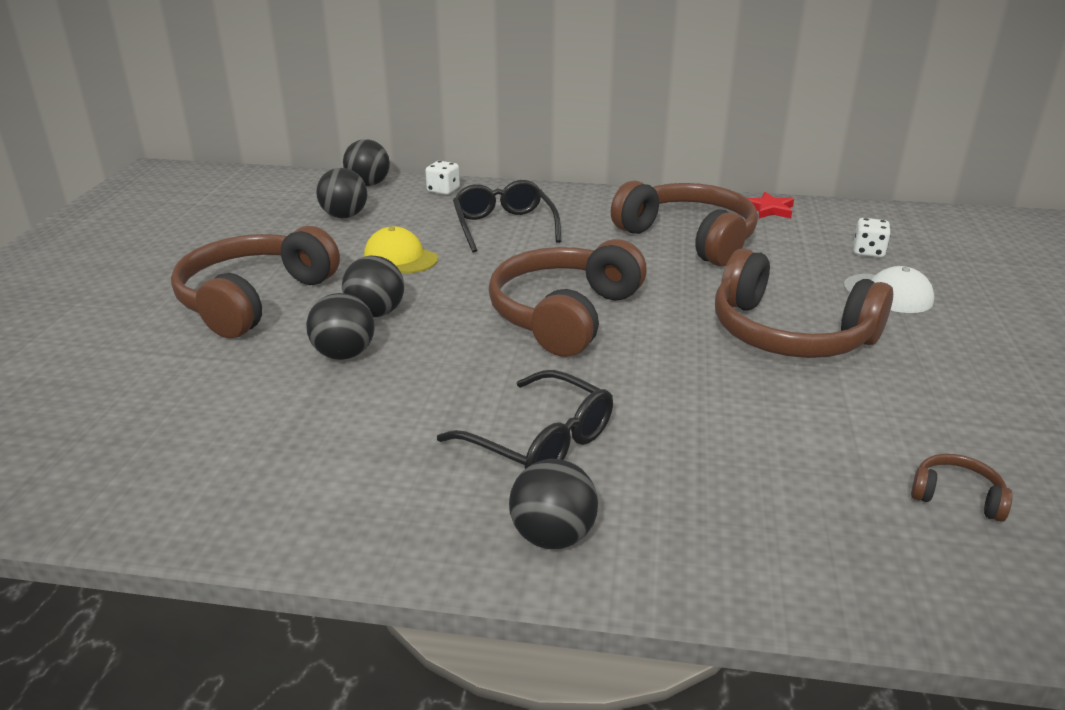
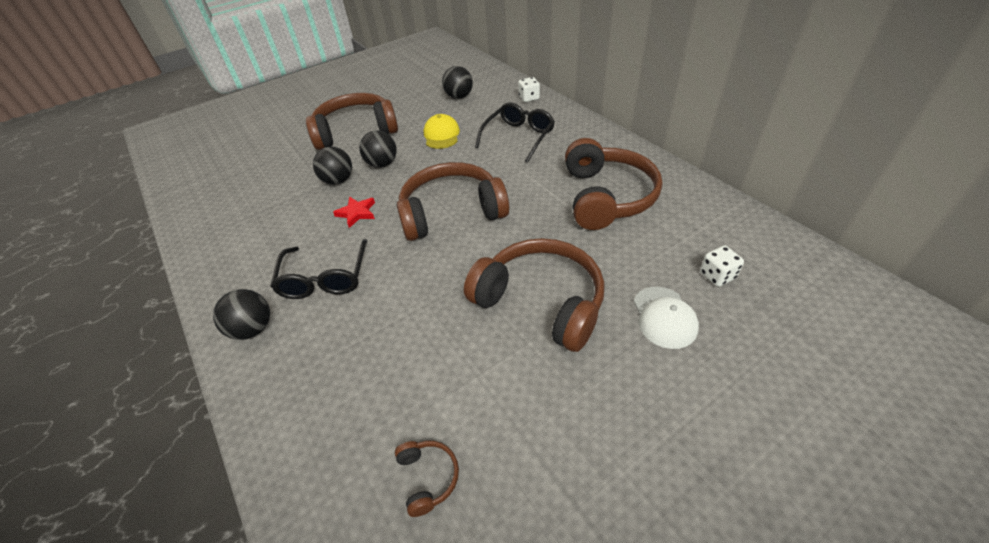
camera: 50 degrees right, 15 degrees up
(368, 184) = (500, 79): black ball -> none
(769, 209) = (705, 201): red star -> red star (357, 213)
(789, 334) = (541, 301): brown headphones -> brown headphones turned 135 degrees clockwise

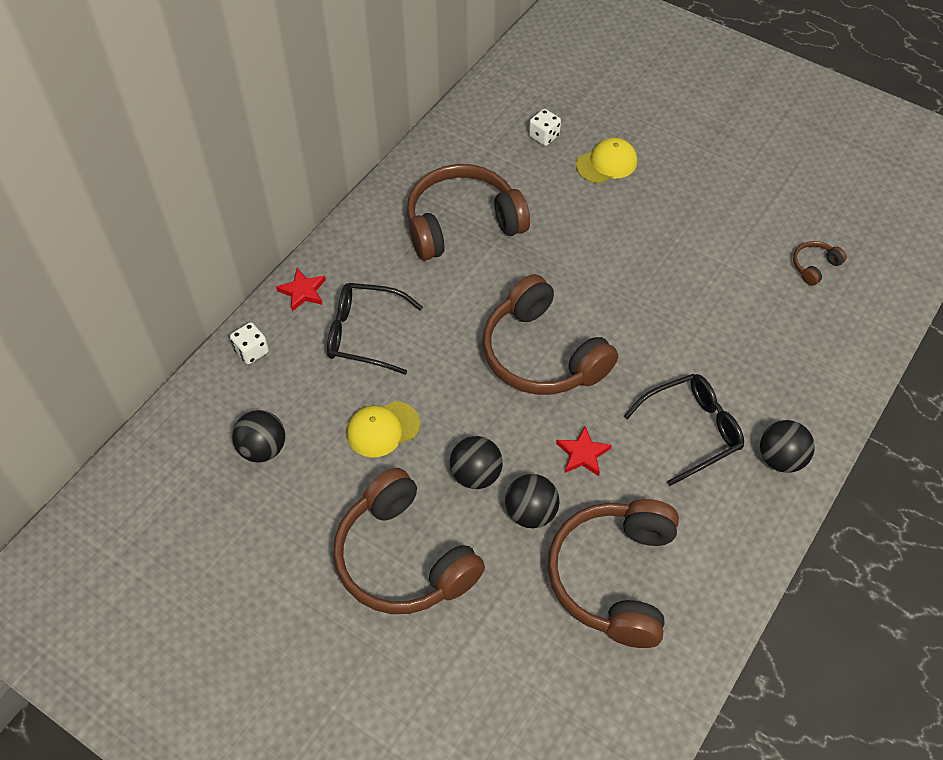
camera: 115 degrees left, 10 degrees up
(541, 301) = (630, 243): brown headphones -> brown headphones (614, 577)
(567, 118) = (303, 291): none -> red star
(664, 317) = (607, 163): white cap -> yellow cap

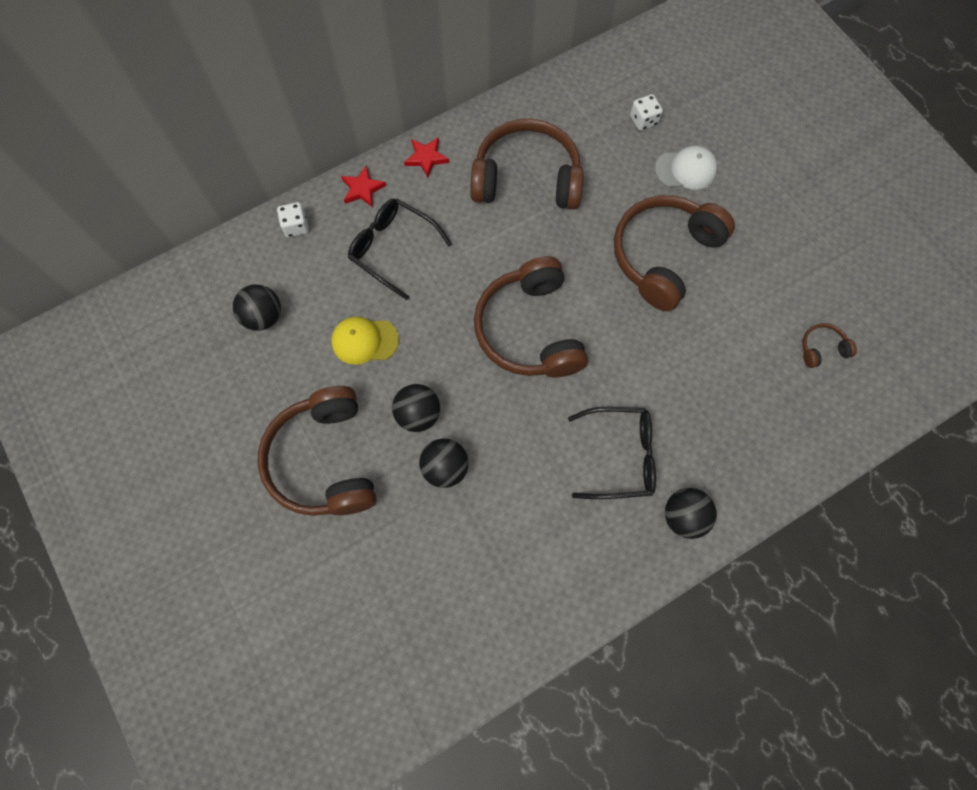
camera: 25 degrees right, 15 degrees up
(582, 454) = (515, 435): red star -> red star (426, 158)
(607, 163) = (686, 169): yellow cap -> white cap
(614, 577) = (482, 555): brown headphones -> brown headphones (664, 256)

